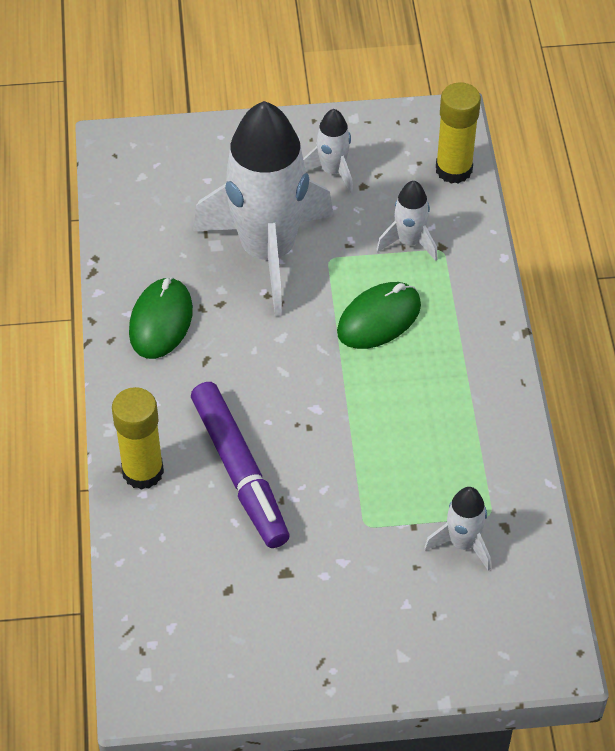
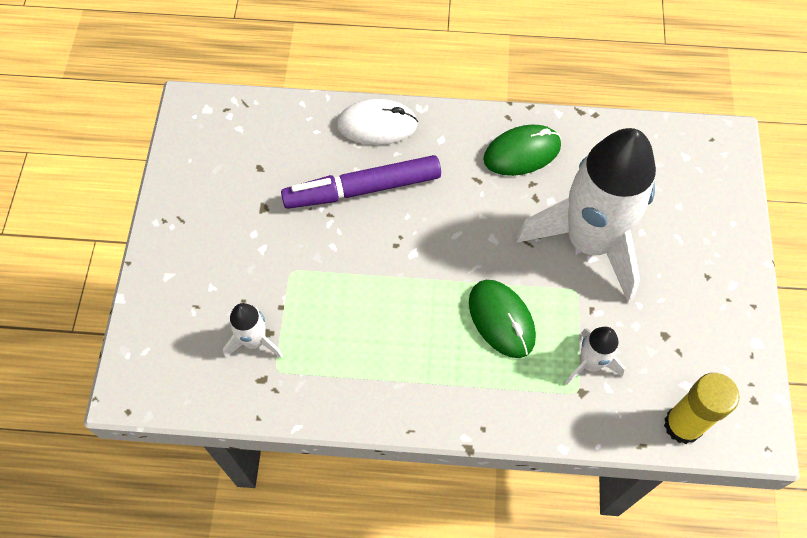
camera: 100 degrees right, 10 degrees up
(143, 471) = (377, 125): yellow glue stick -> white mouse
(161, 321) = (522, 153): green mouse -> green mouse turned 45 degrees counterclockwise
(332, 171) = (685, 311): white rocket -> none

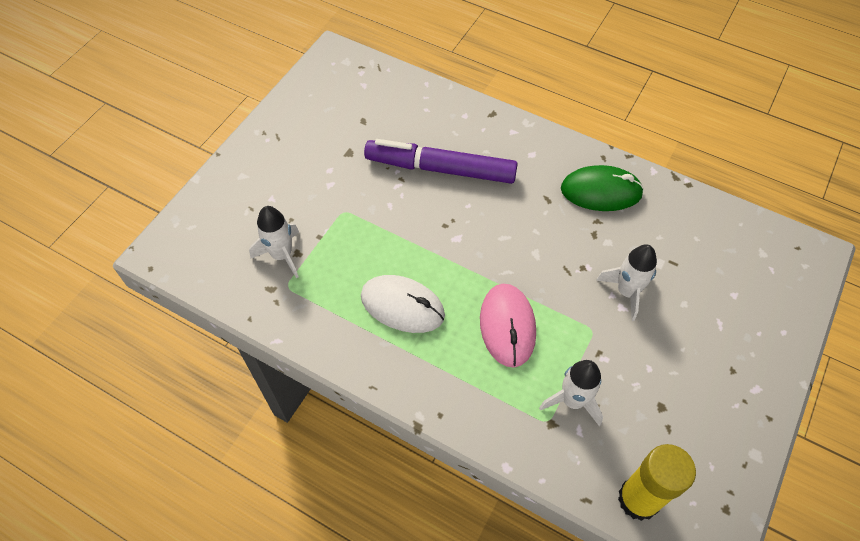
camera: 25 degrees right, 5 degrees down
(377, 125) = (481, 122): white mouse -> white mouse (402, 306)
(501, 320) = (507, 326): green mouse -> pink mouse
(589, 242) = (626, 292): white rocket -> white rocket, size x0.43

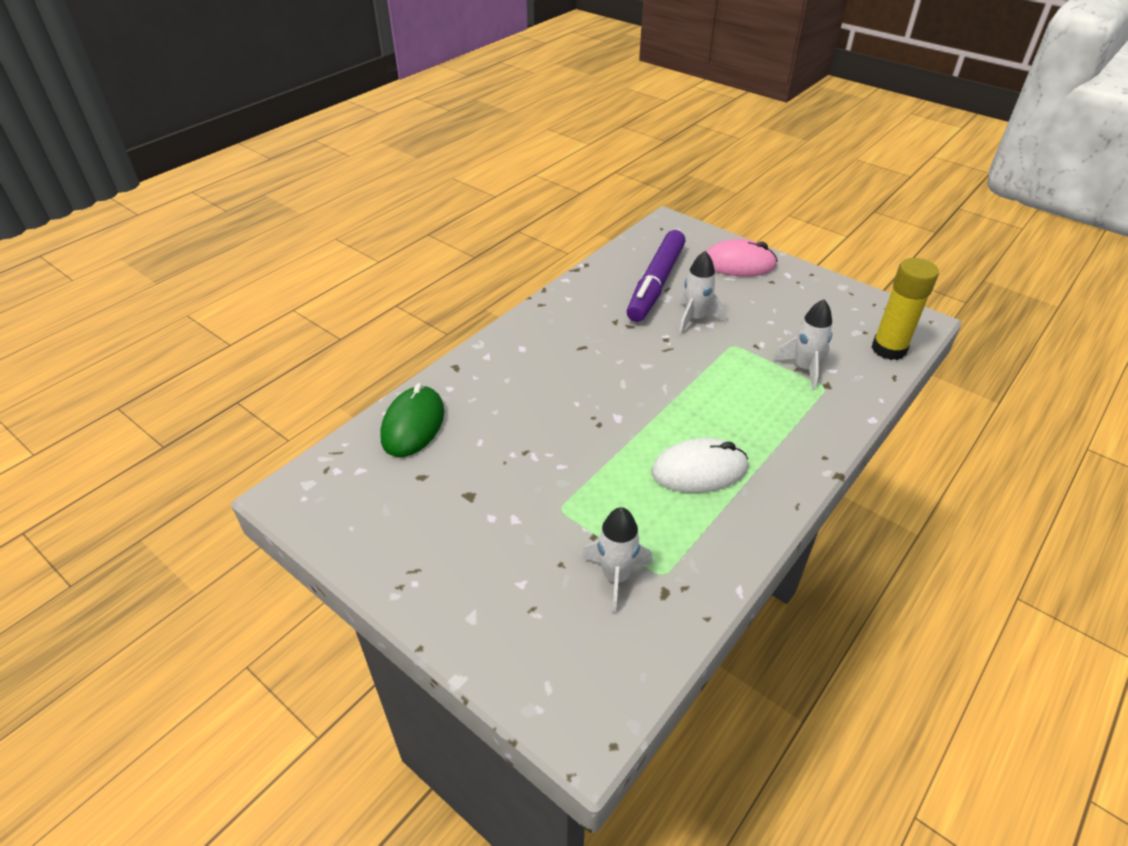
camera: 80 degrees left, 15 degrees down
(402, 306) = (699, 470): white mouse -> white mouse turned 45 degrees clockwise
(440, 169) = (521, 417): purple marker -> purple marker (655, 284)
(507, 326) = (727, 396): pink mouse -> pink mouse (738, 264)
(601, 191) = (582, 313): green mouse -> green mouse (413, 425)

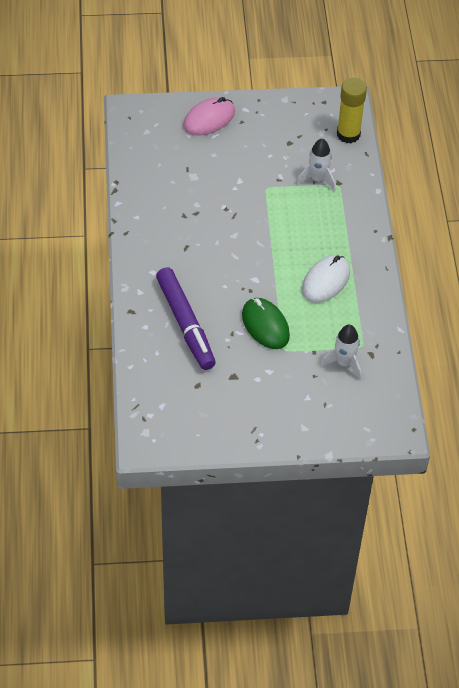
camera: 45 degrees left, 10 degrees up
(413, 425) = (155, 362): green mouse -> green mouse (265, 325)
(655, 284) = (177, 170): purple marker -> purple marker (185, 324)
(695, 319) = (227, 182): white rocket -> none

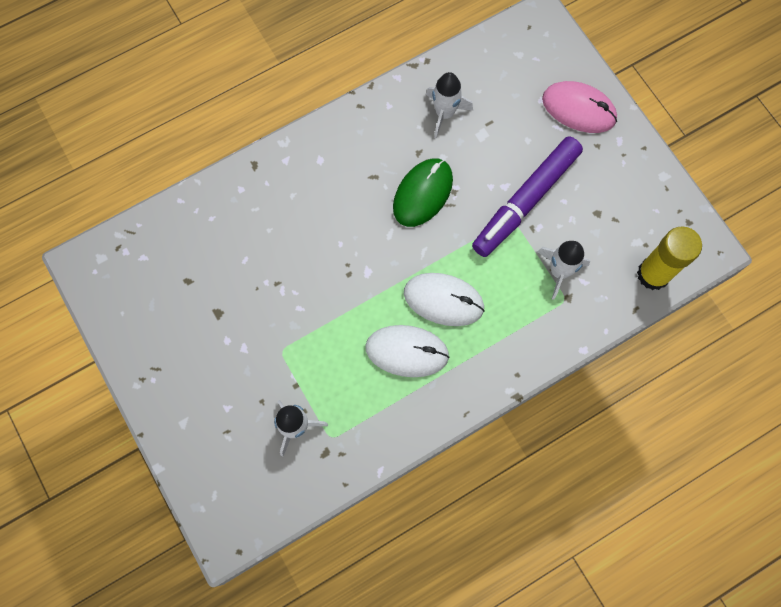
camera: 65 degrees right, 20 degrees up
(164, 189) = (444, 113): none -> white rocket
(185, 324) = (265, 228): purple marker -> purple marker (525, 201)
(265, 325) = (306, 314): green mouse -> green mouse (423, 193)
(301, 247) = (443, 300): none -> white mouse

